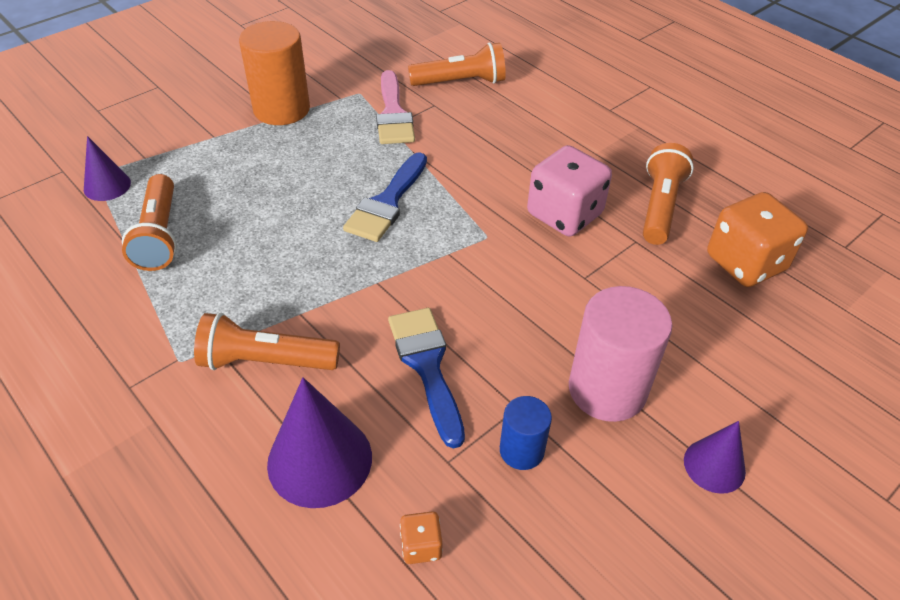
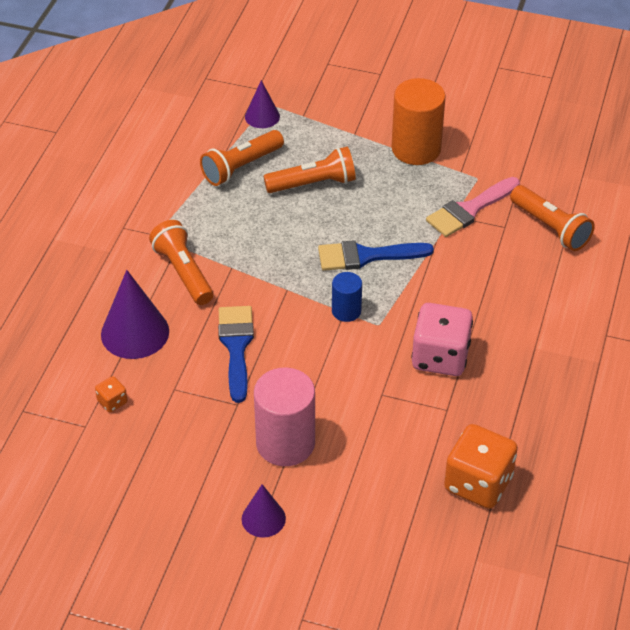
camera: 60 degrees right, 0 degrees up
(427, 366) = (236, 347): blue brush -> blue brush turned 45 degrees counterclockwise
(521, 450) = (206, 419): blue cylinder -> blue cylinder (346, 311)
(660, 206) = (501, 410): orange flashlight -> orange flashlight (313, 184)

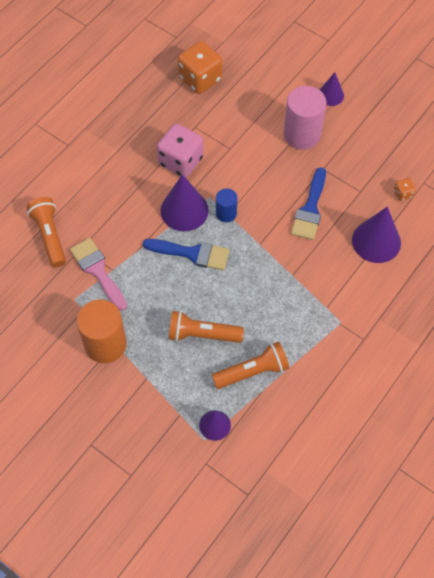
camera: 160 degrees left, 15 degrees up
(183, 272) = (328, 281): orange flashlight -> none
(402, 300) = (184, 210): none -> purple cone
(469, 210) = (97, 270): pink brush -> pink brush turned 105 degrees counterclockwise

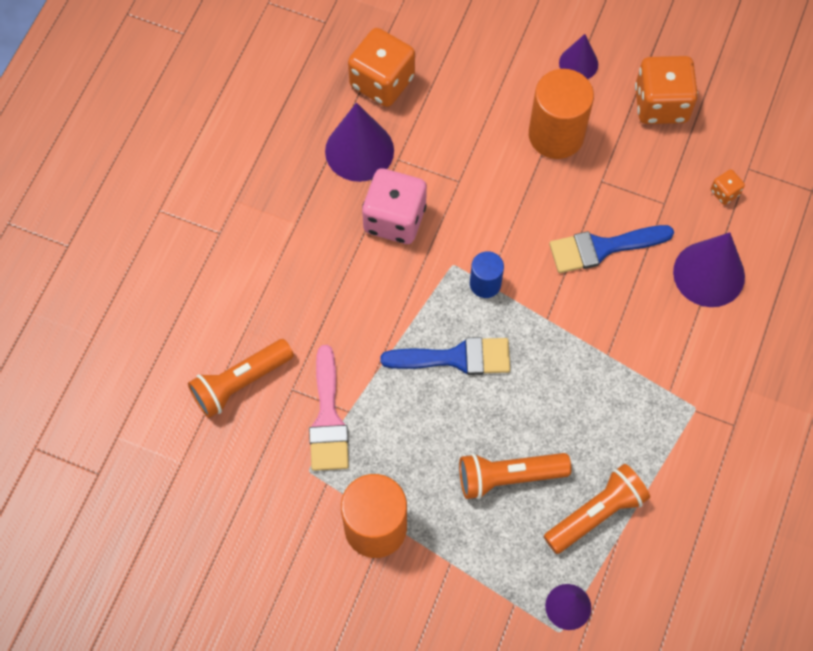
camera: 15 degrees left, 5 degrees up
(50, 236) = (240, 383): orange flashlight -> orange flashlight turned 90 degrees counterclockwise
(97, 270) = (328, 418): pink brush -> pink brush turned 135 degrees counterclockwise
(184, 210) = (423, 294): purple cone -> purple cone (359, 150)
(302, 134) = (556, 135): pink cylinder -> orange cylinder
(310, 209) = (602, 248): blue brush -> blue brush turned 75 degrees clockwise
(377, 131) = (661, 104): none -> orange dice

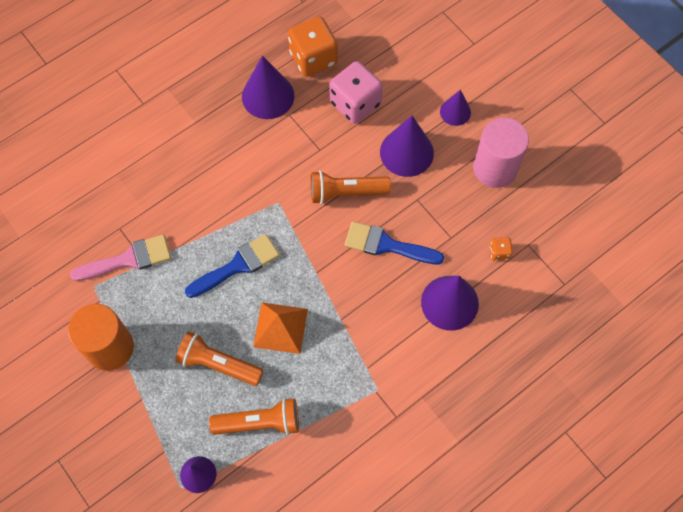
camera: 30 degrees right, 0 degrees up
(240, 383) = (90, 206): orange flashlight -> orange flashlight (346, 192)
(328, 418) = (129, 259): pink brush -> pink brush turned 135 degrees counterclockwise
(394, 219) = (260, 152): pink dice -> pink dice (355, 103)
(456, 358) = (238, 265): blue brush -> blue brush turned 60 degrees counterclockwise
(485, 284) = (290, 227): blue cylinder -> none
(549, 400) = (280, 328): none -> orange pyramid
(556, 135) = (406, 152): orange cylinder -> purple cone
(661, 104) = (495, 168): orange dice -> pink cylinder

